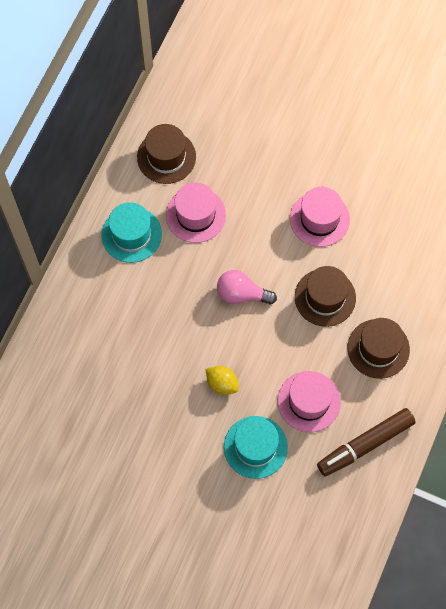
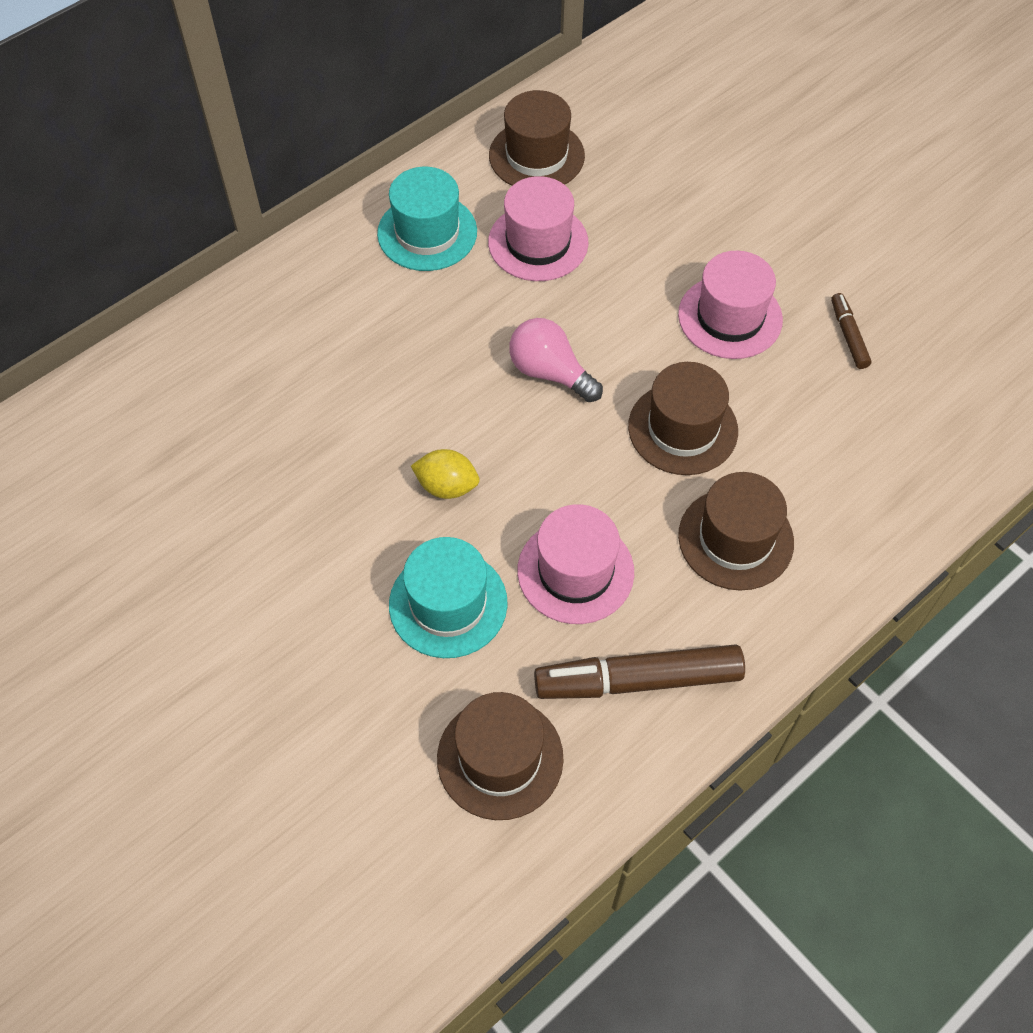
camera: 25 degrees right, 10 degrees down
(222, 383) = (447, 486): yellow lemon -> yellow lemon turned 45 degrees counterclockwise
(319, 513) = (500, 758): none -> brown hat
(385, 204) = (848, 335): none -> brown marker

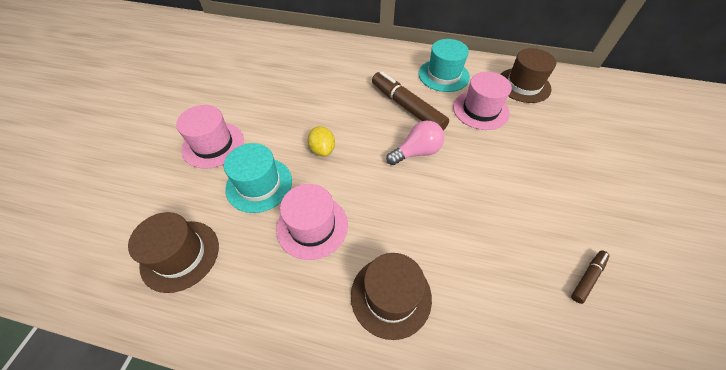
camera: 55 degrees right, 5 degrees down
(550, 372) = (417, 152): pink light bulb -> pink light bulb turned 60 degrees clockwise
(638, 680) = (262, 297): brown marker -> brown marker (407, 107)
(683, 428) = (438, 226): brown hat -> none
(730, 317) = (528, 207): pink hat -> pink hat (213, 144)

